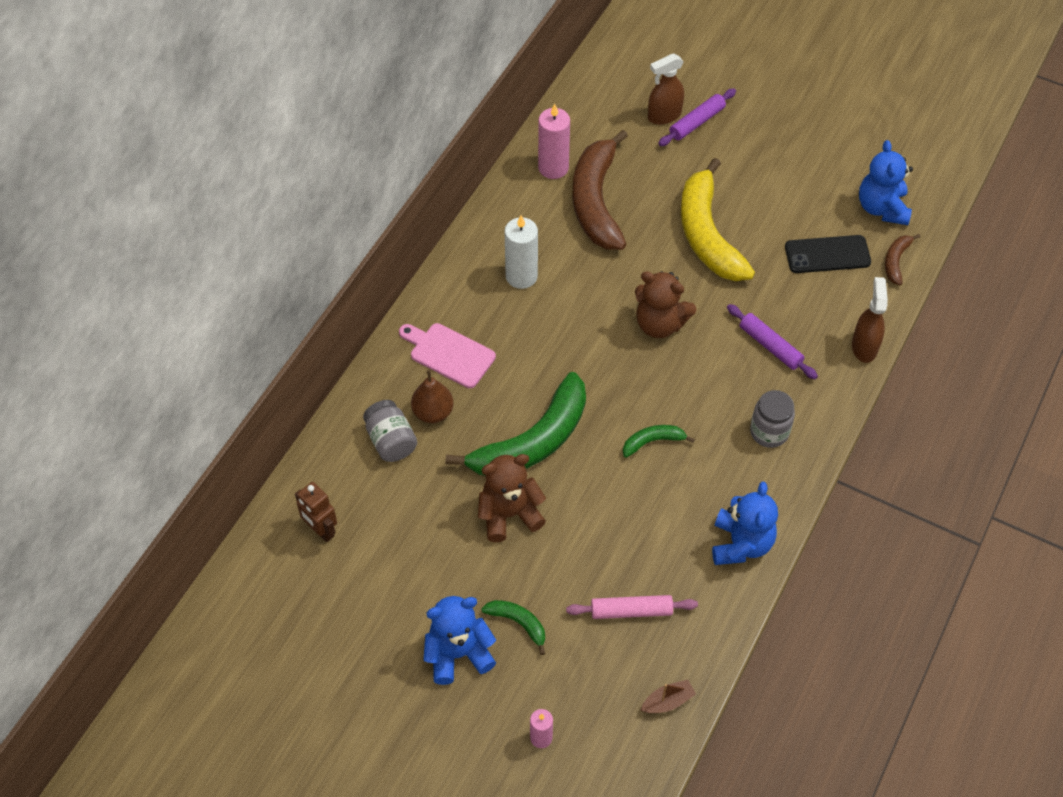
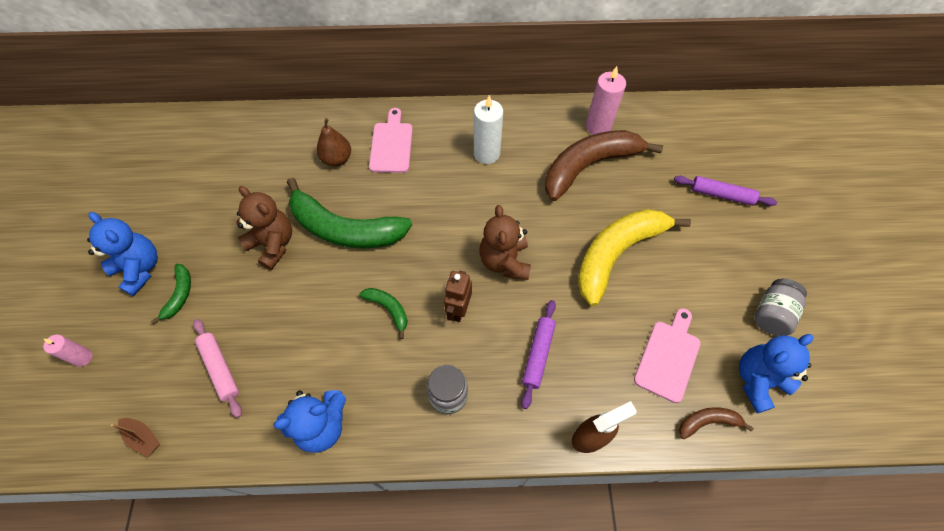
camera: 60 degrees right, 5 degrees up
(321, 530) = (210, 145): brown robot -> brown robot (458, 310)
(391, 441) = (300, 147): grey jar -> grey jar (771, 314)
(664, 116) = (707, 170): brown spray bottle -> none
(827, 255) = (668, 357): black phone -> pink cutting board

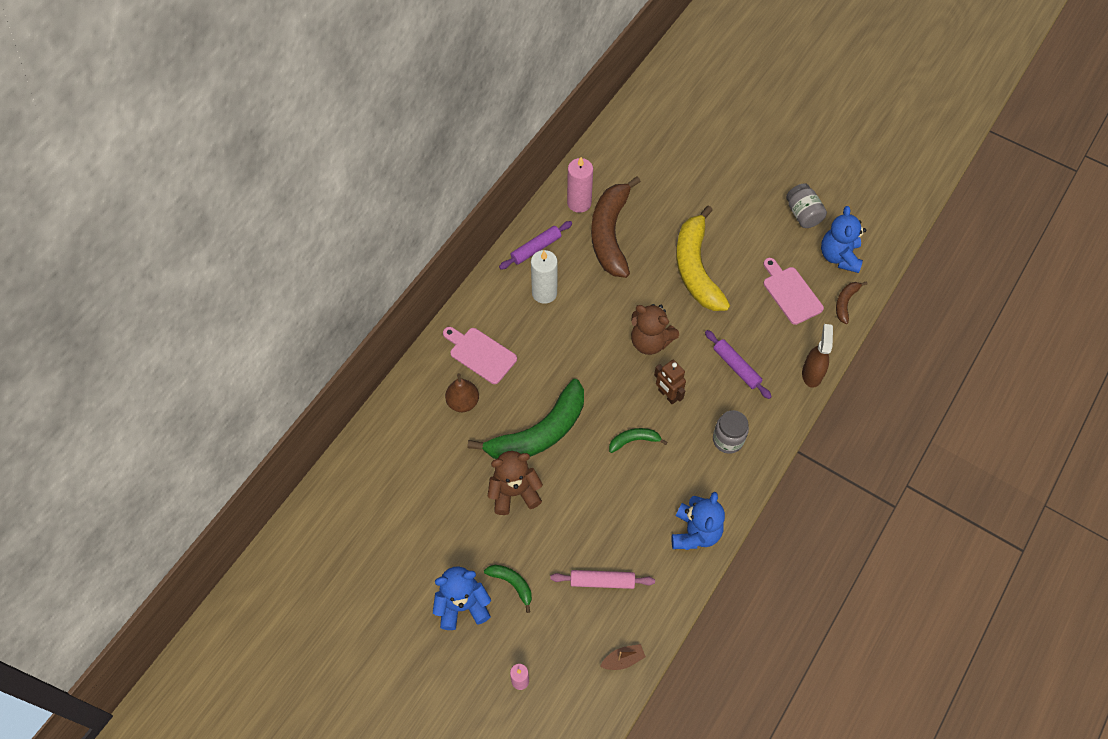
camera: 55 degrees left, 0 degrees up
(721, 195) = (697, 172): purple rolling pin -> purple rolling pin (536, 248)

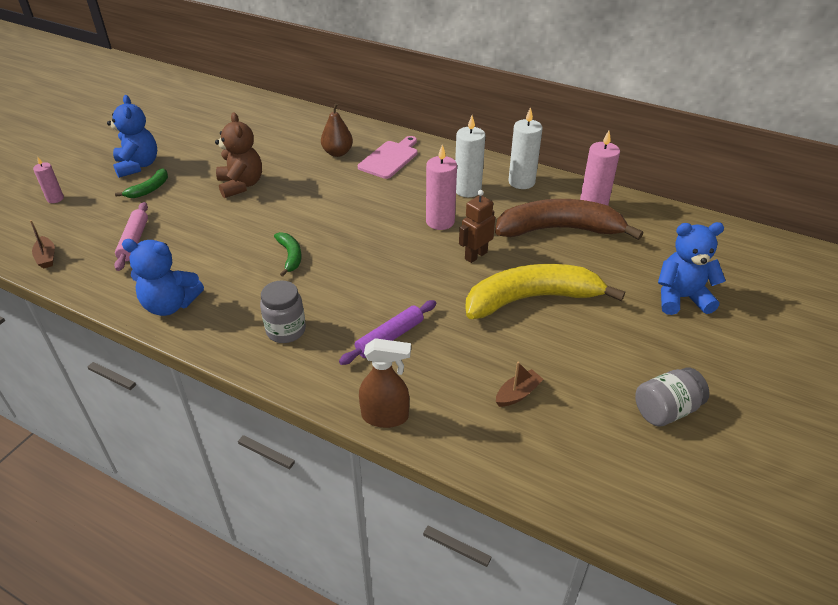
camera: 85 degrees right, 20 degrees down
(536, 248) = (521, 182): purple rolling pin -> white candle
(539, 433) = (303, 195): green banana -> none
(592, 320) = (440, 221): none -> pink candle
(650, 341) = (418, 264): brown teddy bear -> none
(667, 395) = (347, 279): brown robot -> brown robot (475, 255)
(790, 293) = (517, 394): pink cutting board -> brown boat
(839, 256) = (602, 455): blue teddy bear -> blue teddy bear (681, 298)
(845, 303) = (516, 461): brown banana -> none

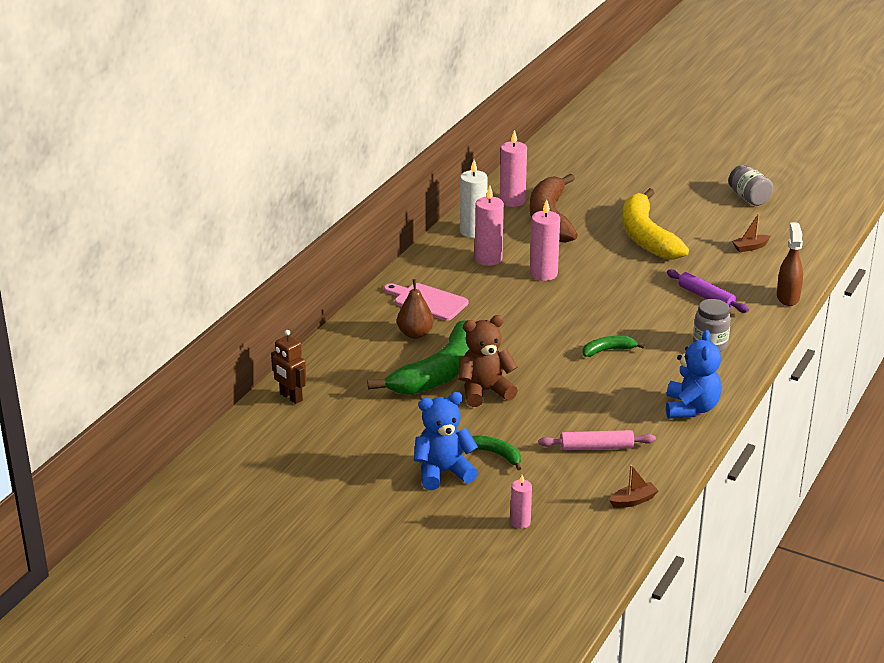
camera: 90 degrees left, 10 degrees down
(275, 164) = (439, 373): none -> green banana
(467, 190) = (488, 259): white candle -> pink candle
(475, 255) = (593, 258): brown robot -> brown robot (291, 397)
(517, 394) = (750, 247): brown boat -> brown boat turned 75 degrees counterclockwise
(681, 298) = (633, 179): blue teddy bear -> none

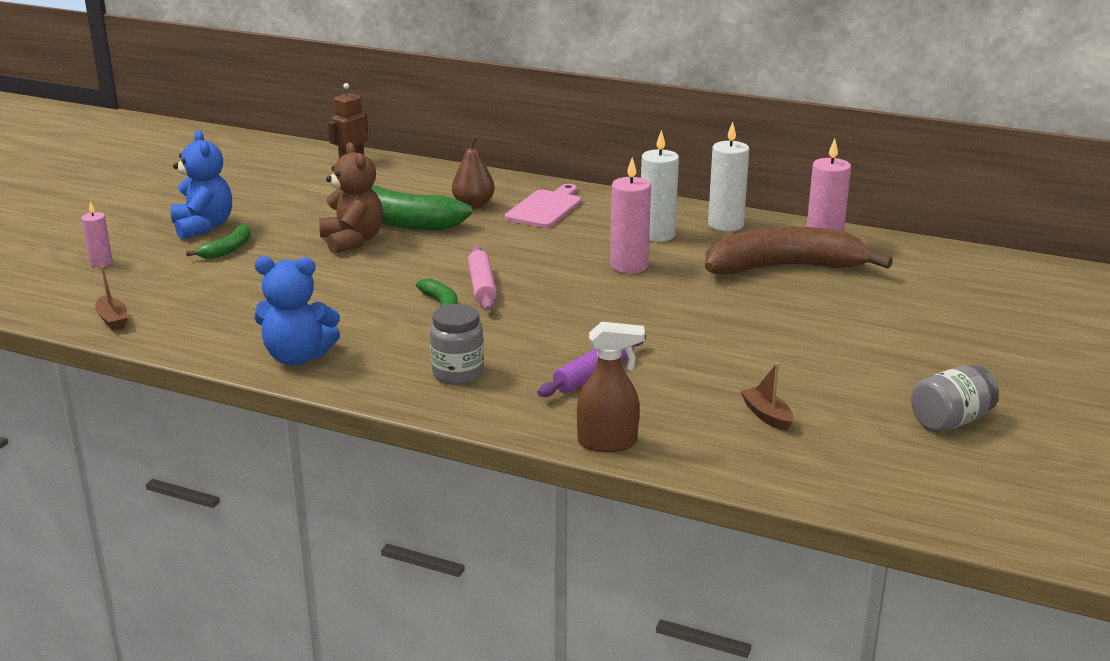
camera: 85 degrees right, 5 degrees down
(488, 259) = (657, 235): pink candle -> white candle
(596, 447) = (226, 299): pink rolling pin -> pink rolling pin (482, 286)
(646, 236) = (765, 332): yellow banana -> none

